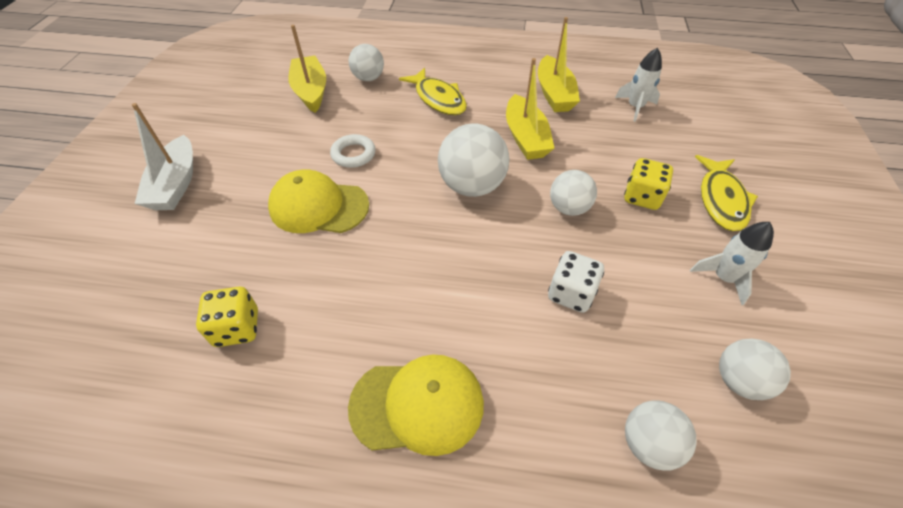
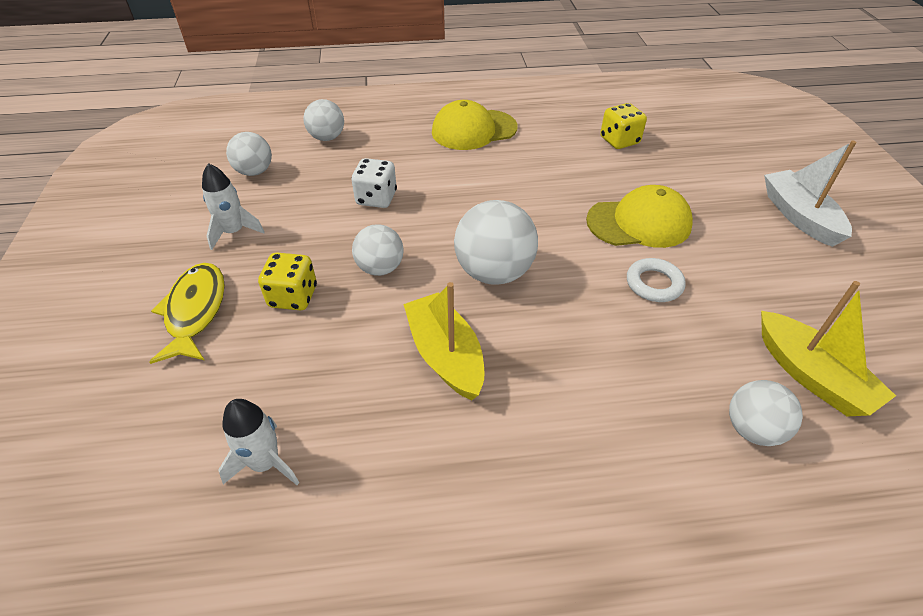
camera: 165 degrees right, 5 degrees down
(438, 99) = (606, 405): yellow fish -> none
(554, 94) = (412, 466): yellow boat -> none

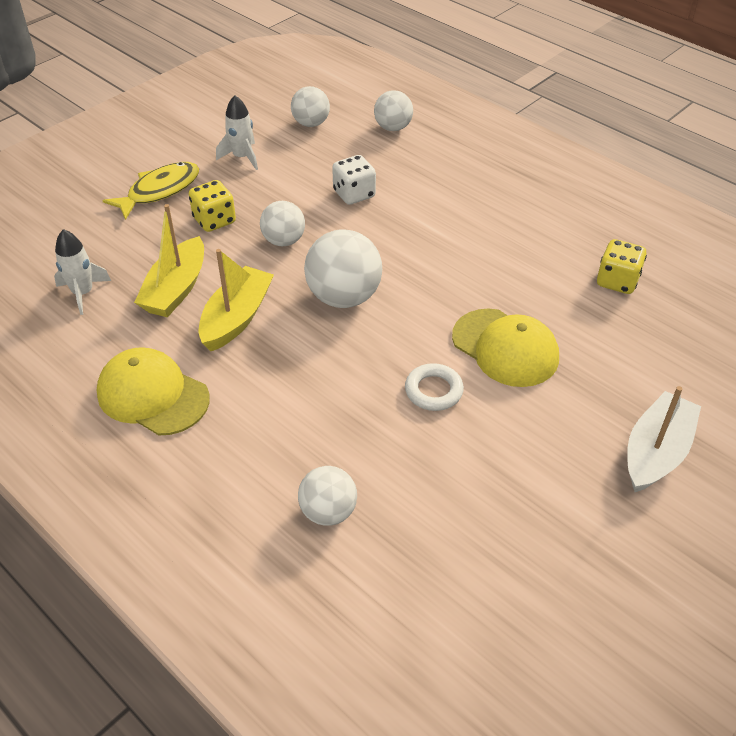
camera: 50 degrees right, 0 degrees up
(474, 130) = (509, 191): yellow cap -> yellow cap (153, 395)
(811, 375) = (426, 530): yellow boat -> yellow boat (176, 289)

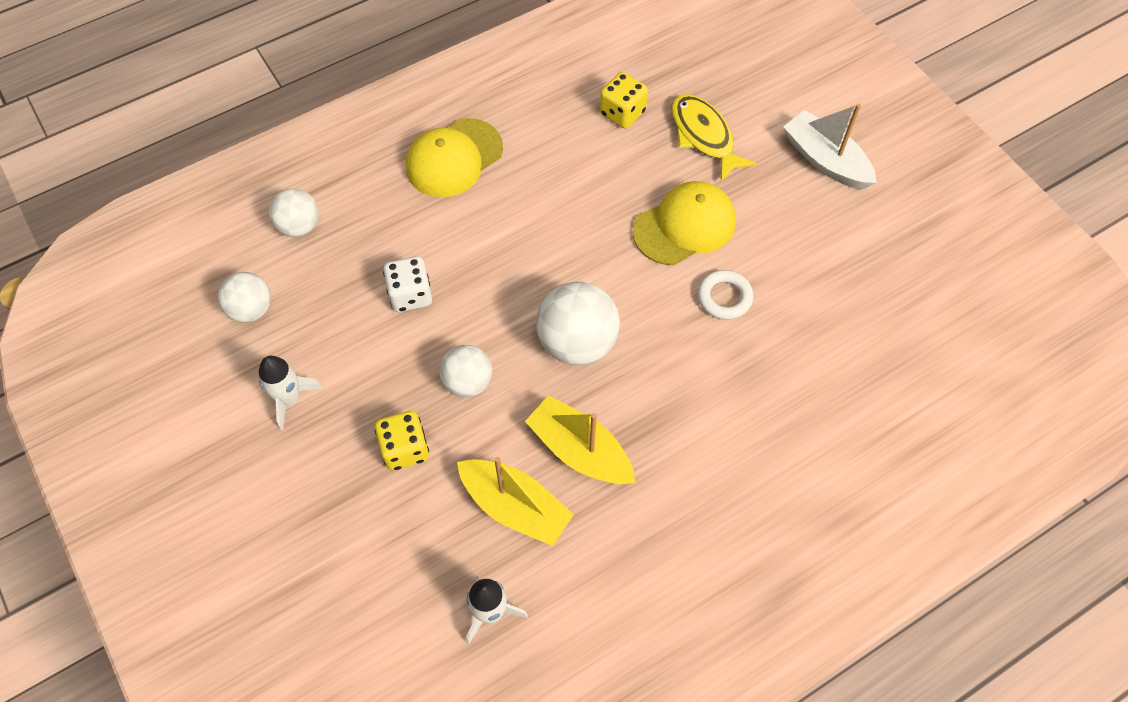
camera: 75 degrees left, 15 degrees up
(153, 395) = (673, 549): yellow cap -> yellow cap (454, 158)
(159, 191) = (322, 505): yellow fish -> yellow fish (704, 136)
(328, 512) = (846, 415): white ball -> none

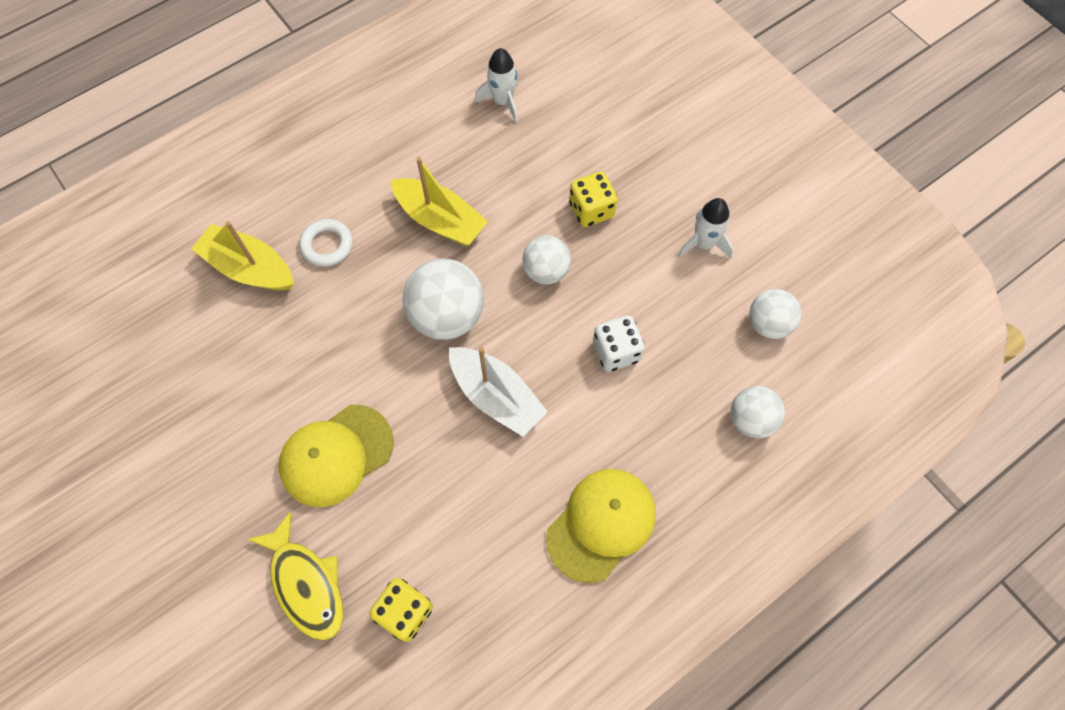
camera: 175 degrees right, 5 degrees up
(515, 507) = (491, 173): yellow boat -> yellow boat (249, 268)
(724, 297) = (300, 374): white ring -> white ring (327, 245)
(825, 160) = (164, 560): white boat -> white boat (496, 397)

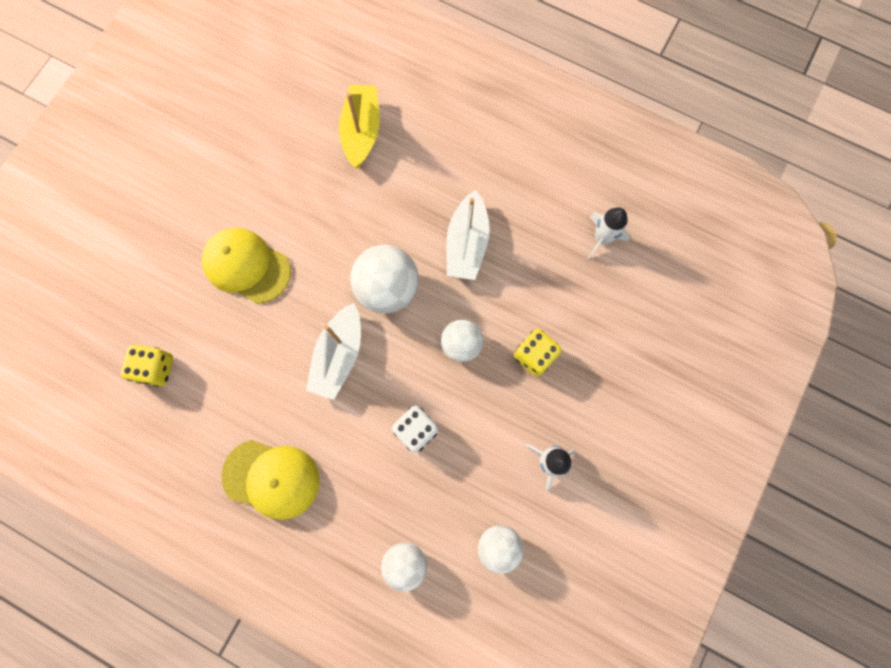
camera: 65 degrees right, 10 degrees up
(306, 584) = (150, 293): yellow fish -> none
(327, 245) = (405, 174): white ring -> none
(440, 220) = (466, 244): yellow boat -> white boat

